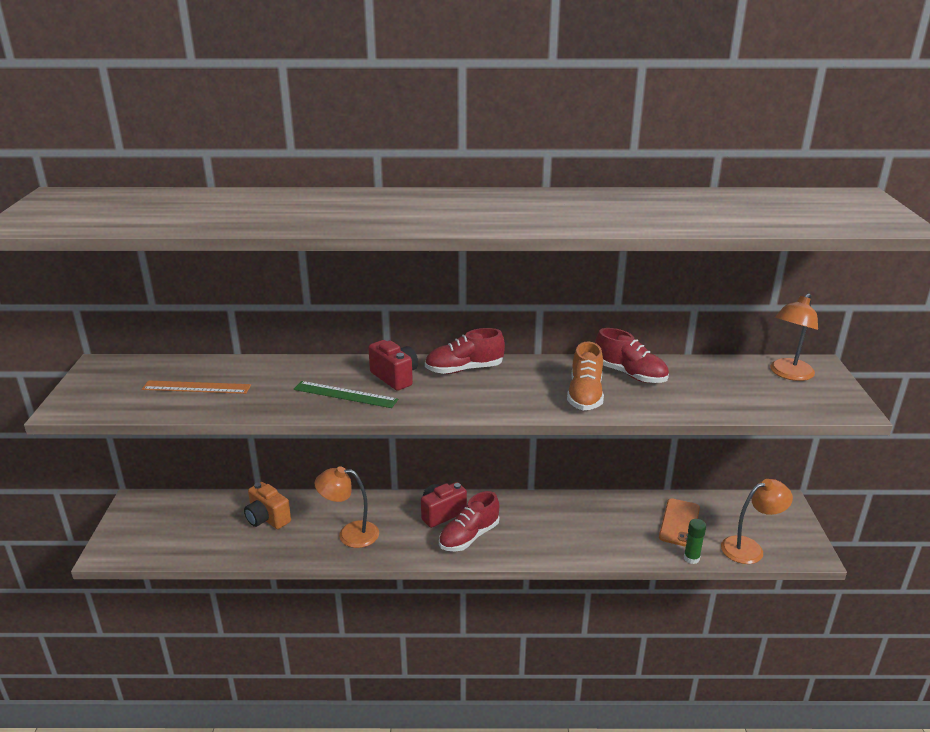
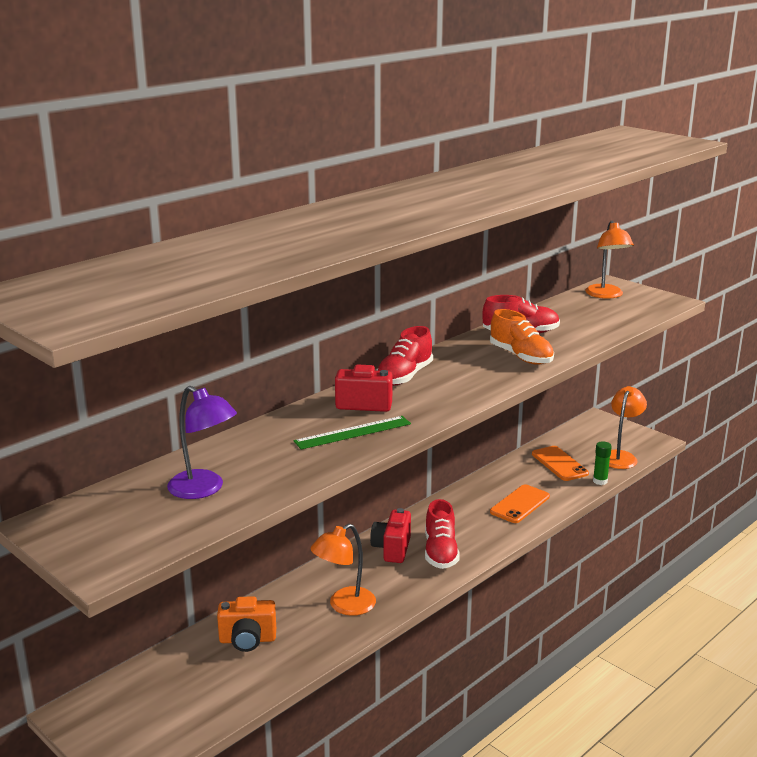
camera: 45 degrees left, 5 degrees down
(196, 387) = (204, 489): orange ruler -> purple lamp
(588, 537) = (520, 504): none -> orange phone

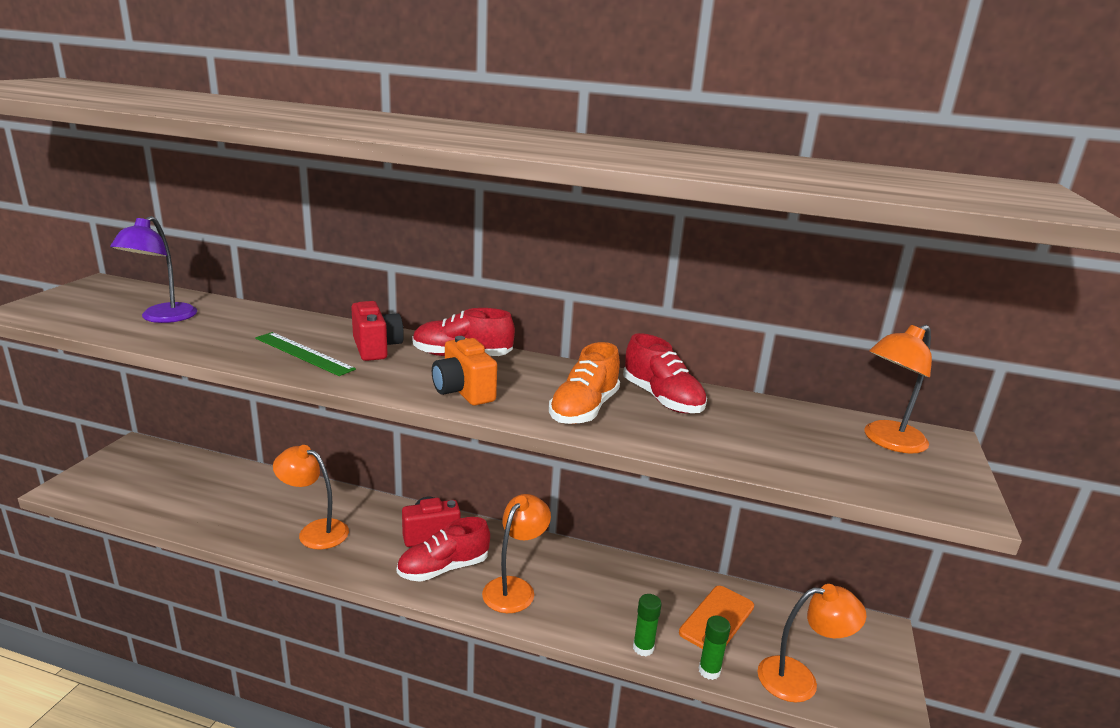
camera: 60 degrees right, 0 degrees up
(247, 640) = (244, 494): orange camera -> orange camera (463, 392)
(483, 527) = (514, 588): none -> orange lamp
(520, 504) = (587, 606): orange phone -> none
(569, 496) = (643, 648): none -> green glue stick

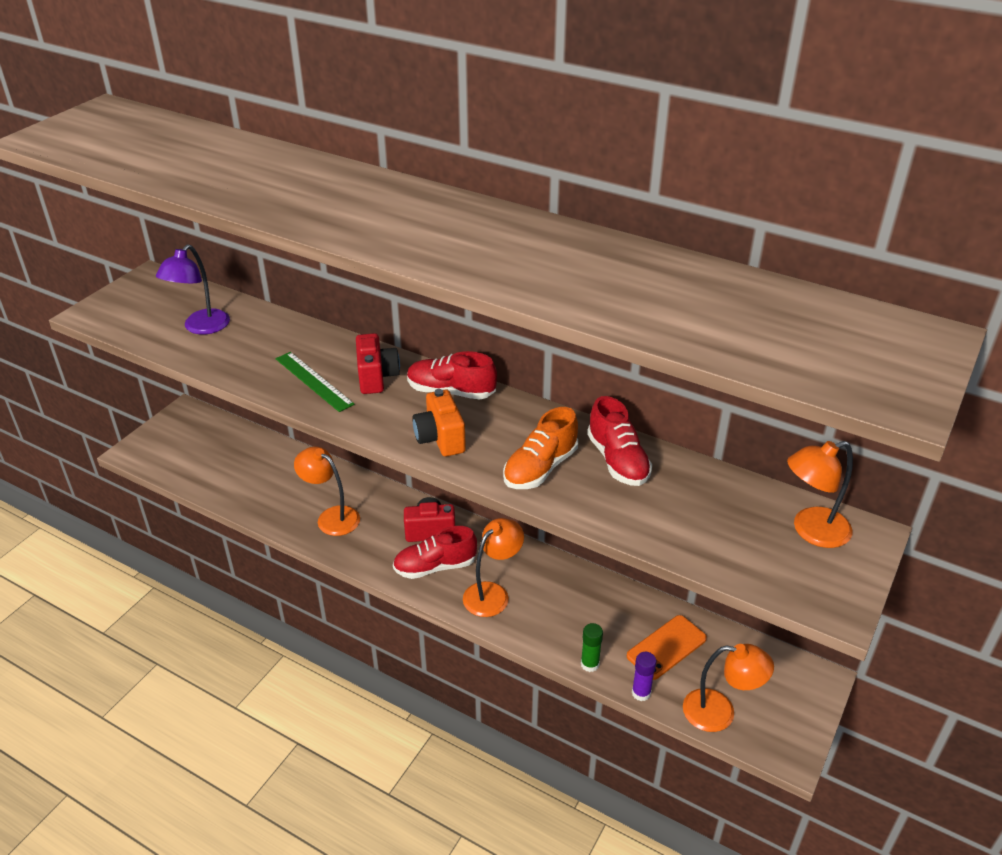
camera: 15 degrees right, 15 degrees up
(709, 671) = (641, 693): green glue stick -> purple glue stick

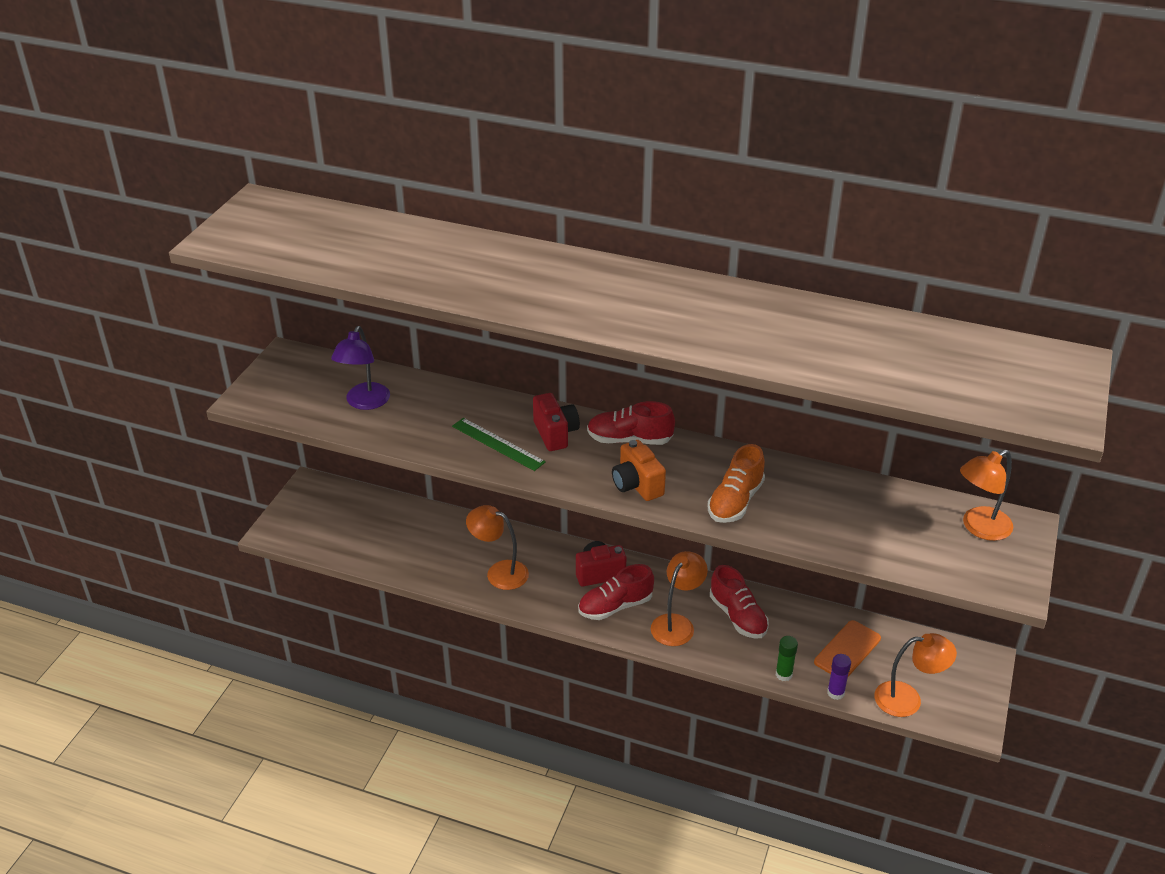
camera: 10 degrees left, 0 degrees up
(617, 460) = (800, 486): red shoe -> red shoe (738, 616)

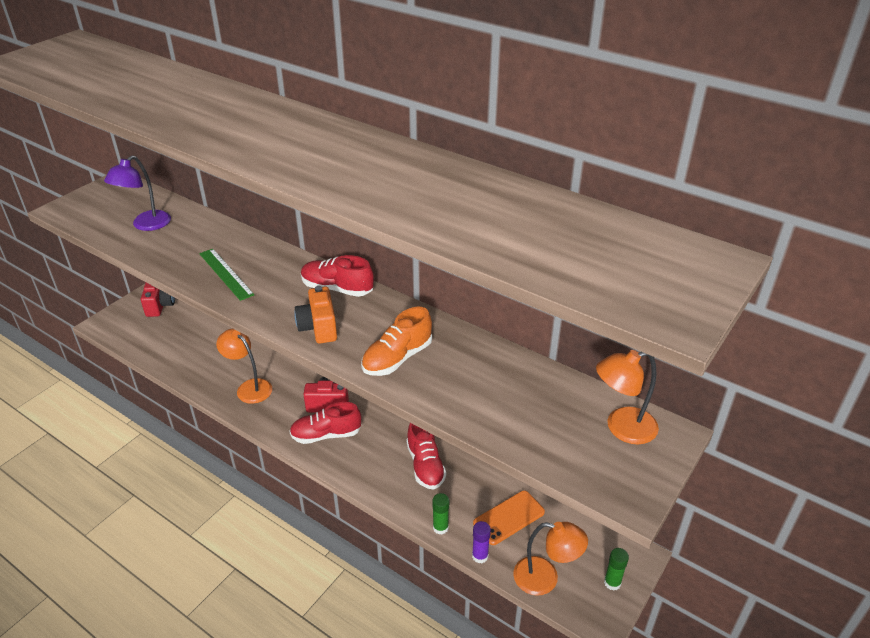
camera: 15 degrees right, 0 degrees up
(555, 434) = (278, 273): red camera -> red camera (160, 306)
(677, 623) = (370, 460): orange lamp -> none
(972, 689) = (612, 582): none -> green glue stick

